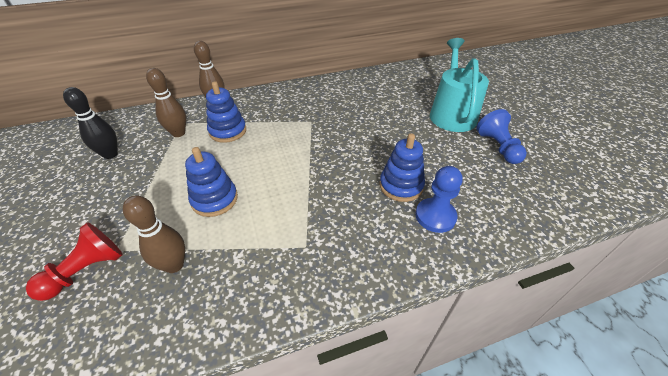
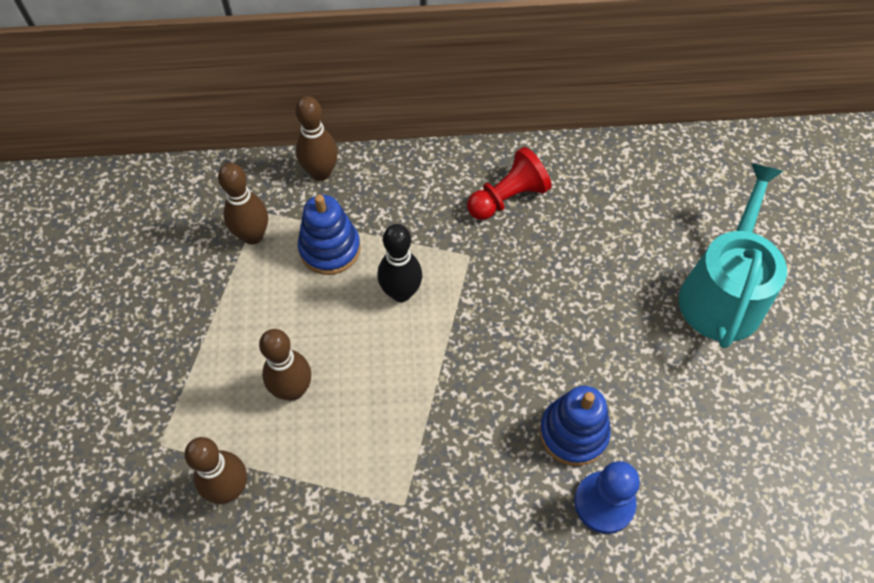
camera: 15 degrees right, 15 degrees up
(86, 270) = (123, 468): red pawn -> red pawn (508, 198)
(110, 154) = (150, 260): black bowling pin -> black bowling pin (401, 293)
(214, 199) = (293, 389): blue stacking toy -> brown bowling pin
(498, 147) = (768, 391): blue pawn -> none

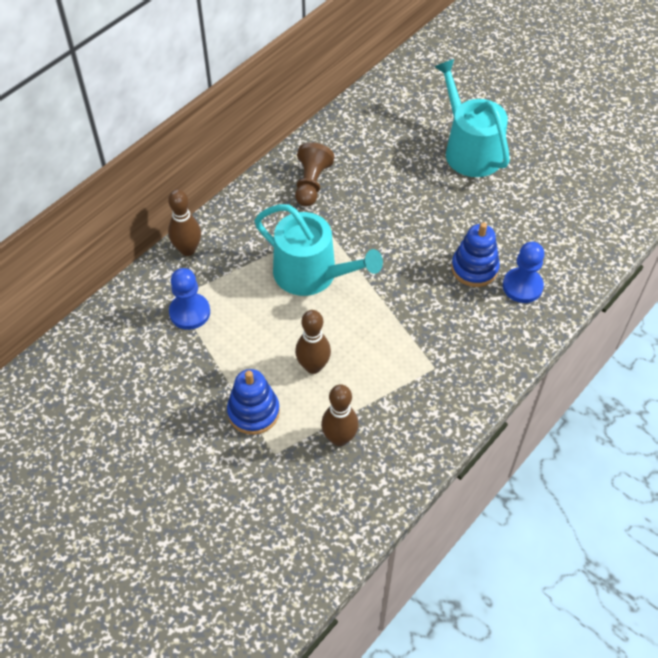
camera: 45 degrees left, 5 degrees down
(253, 236) = (190, 312): brown bowling pin -> blue pawn
(330, 249) = (244, 284): blue stacking toy -> blue stacking toy (253, 412)
(401, 293) = (312, 274): black bowling pin -> turquoise watering can
(508, 198) = (311, 184): red pawn -> brown pawn

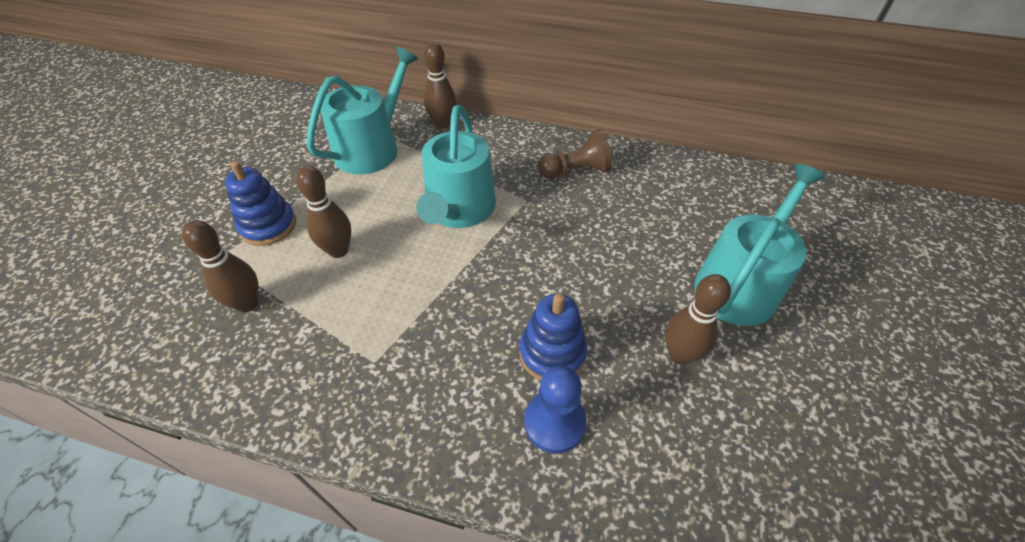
camera: 65 degrees right, 5 degrees down
(190, 312) = (372, 148): blue pawn -> turquoise watering can
(505, 206) = (680, 354): none -> brown bowling pin

